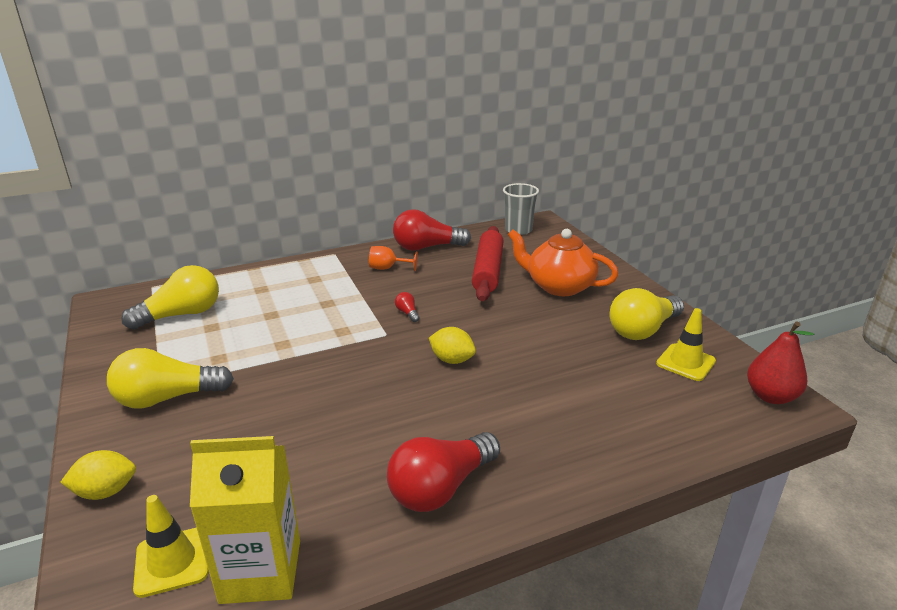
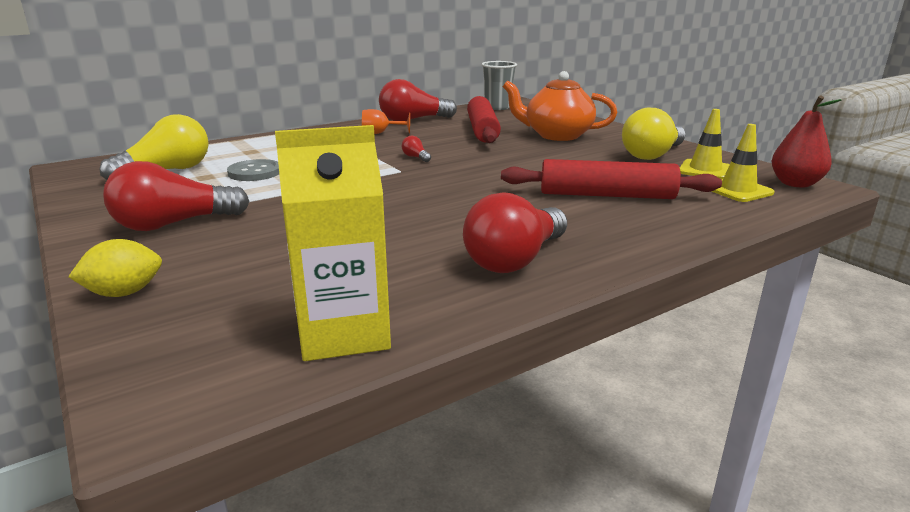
camera: 10 degrees left, 5 degrees down
(167, 398) = (174, 224): yellow light bulb -> red light bulb
(172, 561) = (230, 336): yellow traffic cone -> yellow traffic cone (738, 190)
(255, 324) = (255, 172): none -> grey button
(452, 360) = (478, 182): yellow lemon -> none
(567, 395) = (607, 195): none -> red rolling pin

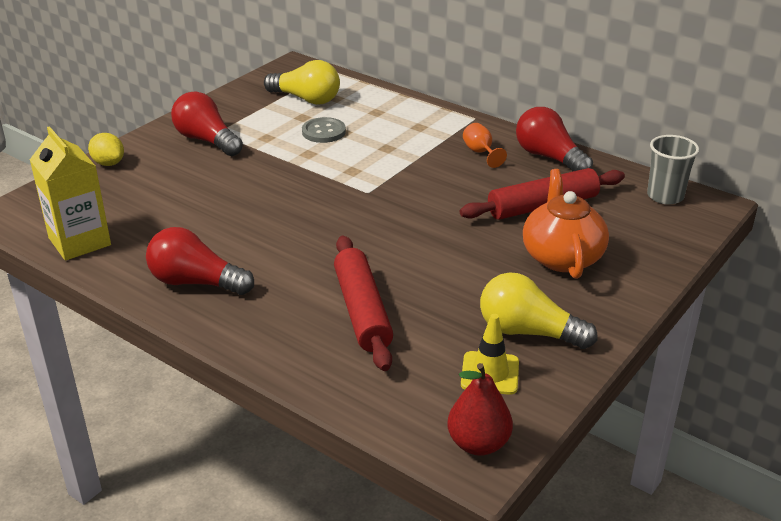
camera: 70 degrees right, 10 degrees up
(416, 157) = (413, 190): red light bulb -> none
(738, 190) = (426, 397): yellow traffic cone -> none

